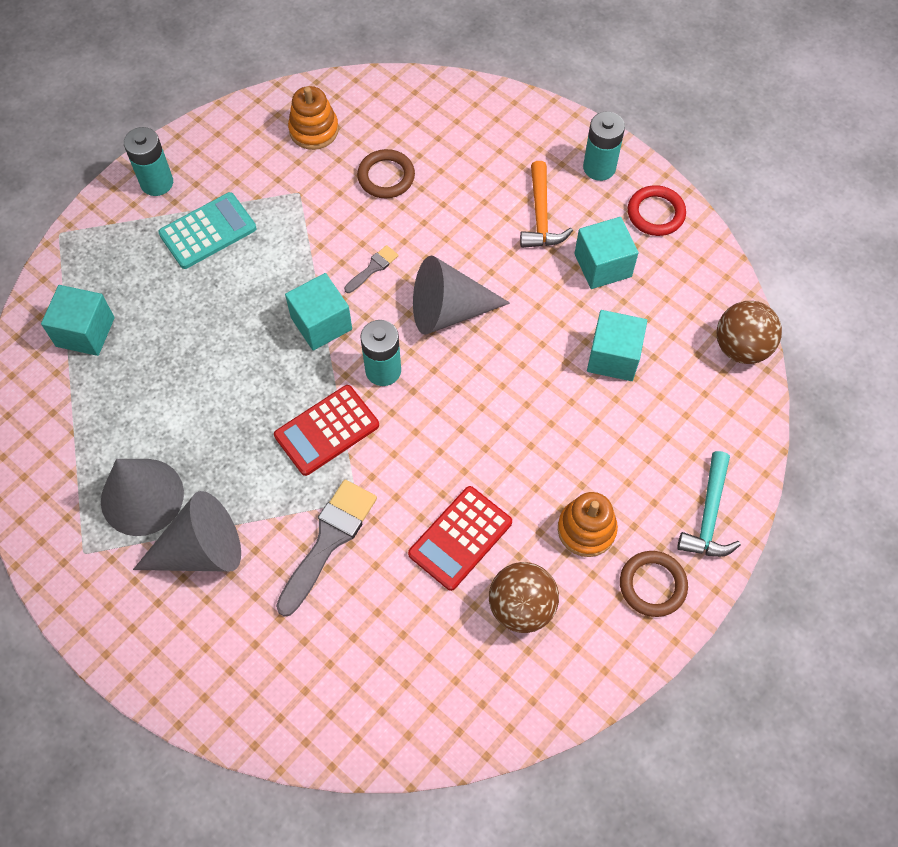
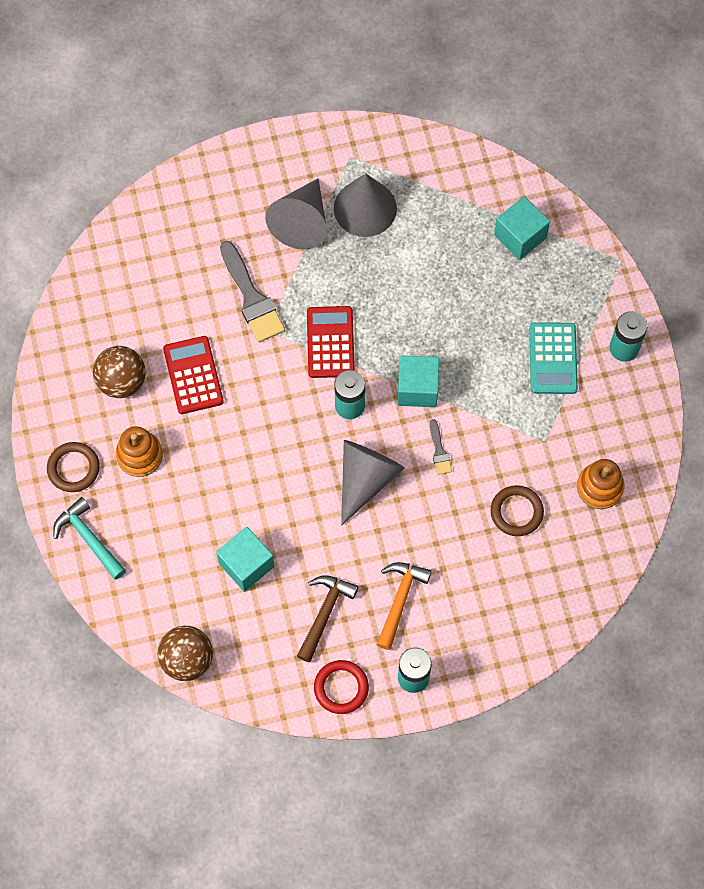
camera: 125 degrees right, 5 degrees up
(541, 216) = (400, 600): orange hammer -> orange hammer turned 75 degrees clockwise
(602, 265) = (325, 613): turquoise cube -> brown hammer

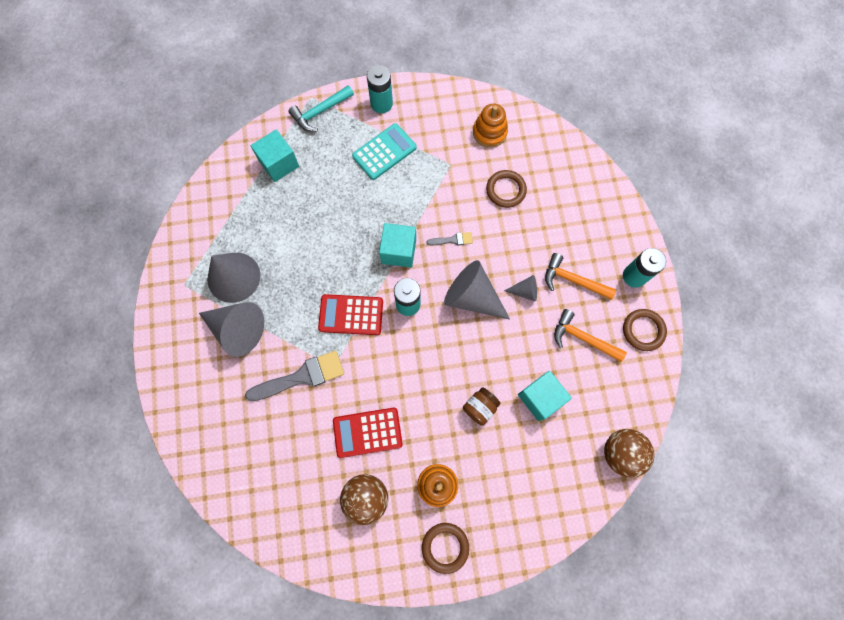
camera: 85 degrees left, 5 degrees up
(89, 538) = (511, 535): turquoise hammer -> turquoise hammer (320, 112)
(230, 496) = (480, 407): none -> brown jar
(325, 613) = (583, 338): brown hammer -> orange hammer
(341, 688) = (643, 330): red ring -> brown ring
(379, 541) = (525, 291): none -> grey cone
(552, 358) = (384, 152): turquoise calculator -> turquoise calculator turned 45 degrees counterclockwise

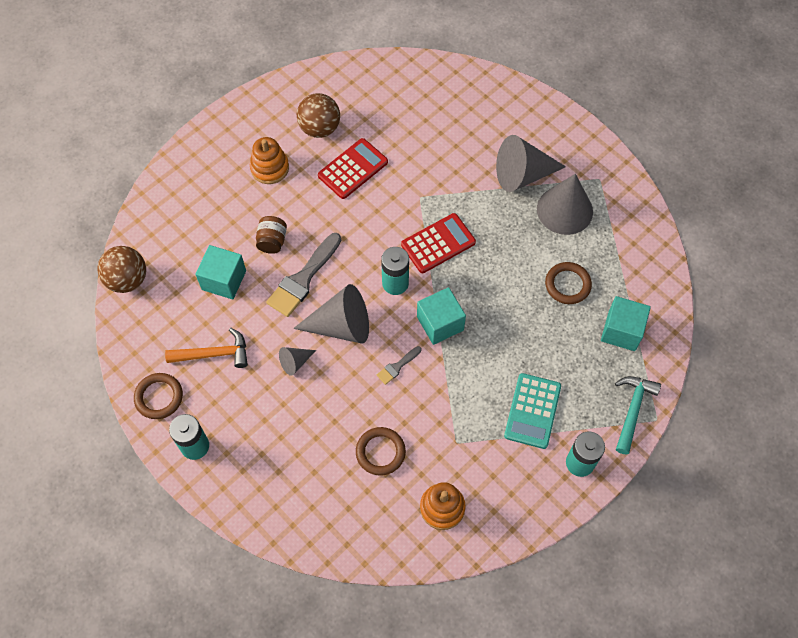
camera: 145 degrees right, 10 degrees down
(301, 377) = (439, 174): grey brush -> grey brush (303, 279)
(445, 547) = (235, 134): brown ring -> brown ring (567, 285)
(573, 280) = (254, 402): orange hammer -> none

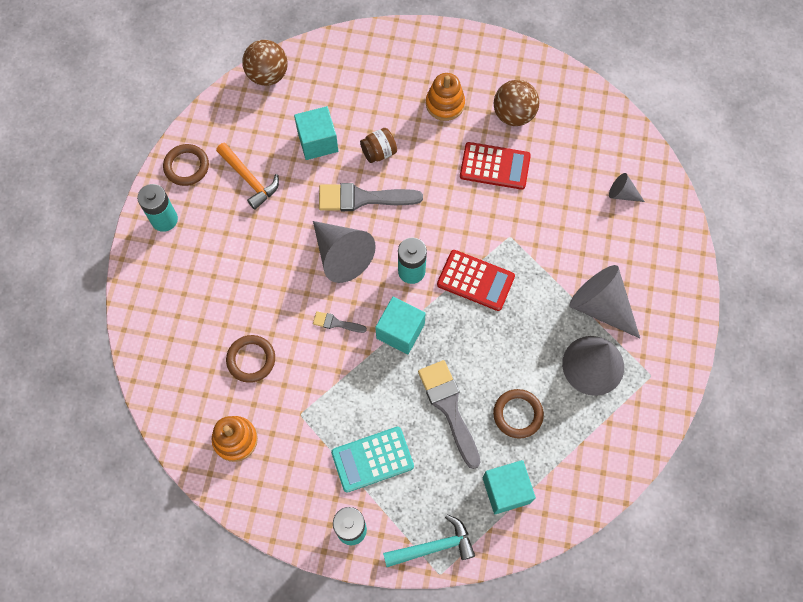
camera: 55 degrees right, 5 degrees up
(295, 362) = (284, 243): grey cone -> grey cone (622, 194)
(529, 329) = (449, 408): none -> grey brush

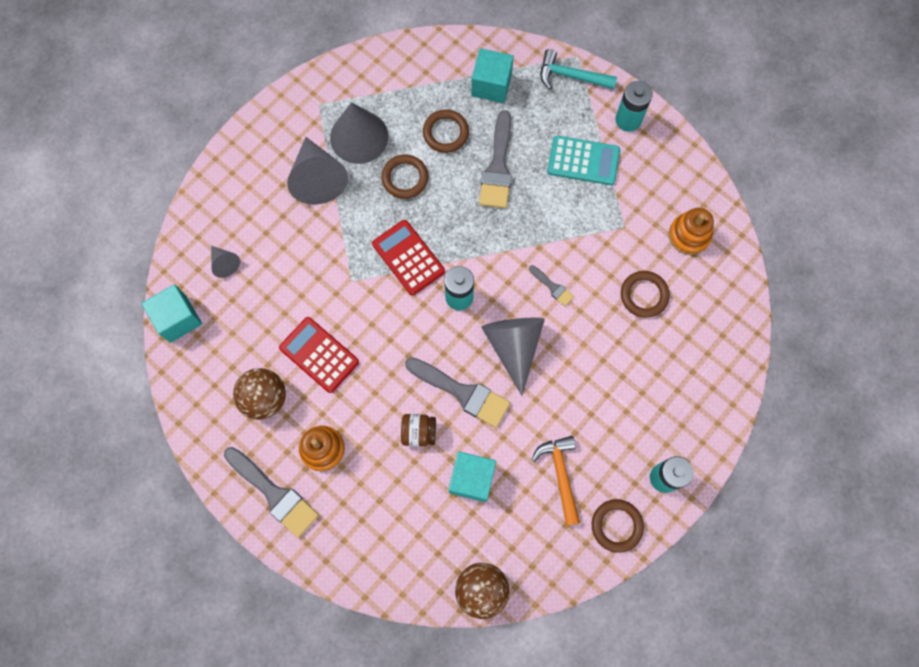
camera: 150 degrees left, 5 degrees up
(400, 331) = (500, 250): turquoise cube -> turquoise cube (178, 319)
(459, 58) = (274, 494): none -> grey brush
(525, 349) = (405, 178): none -> brown ring

